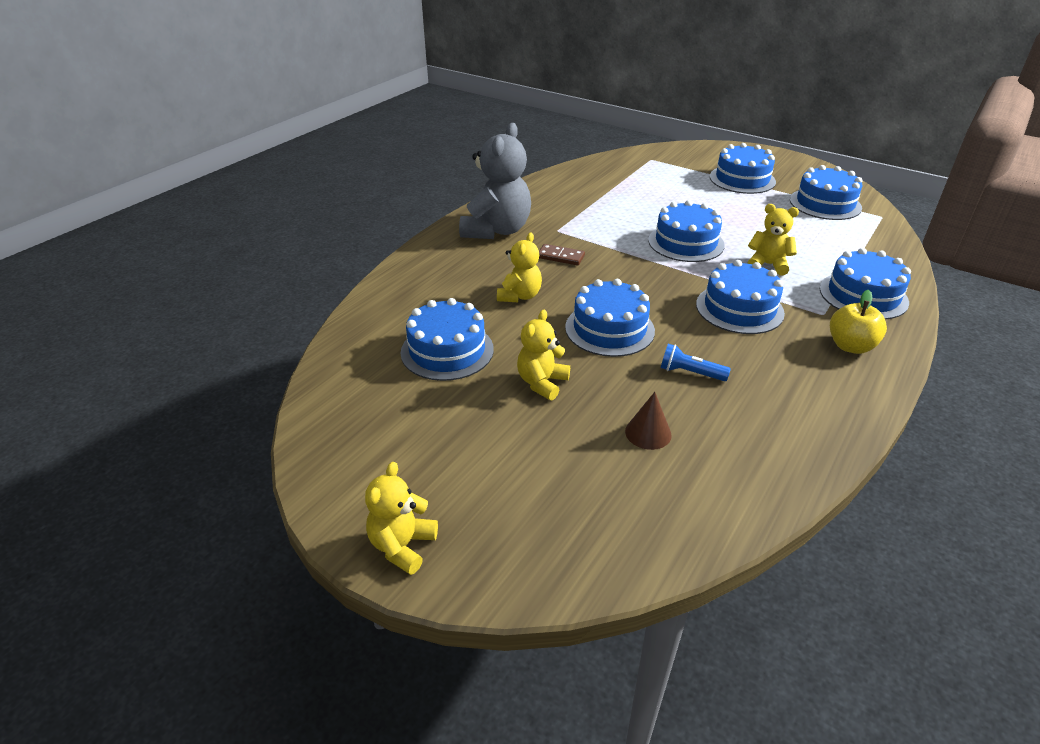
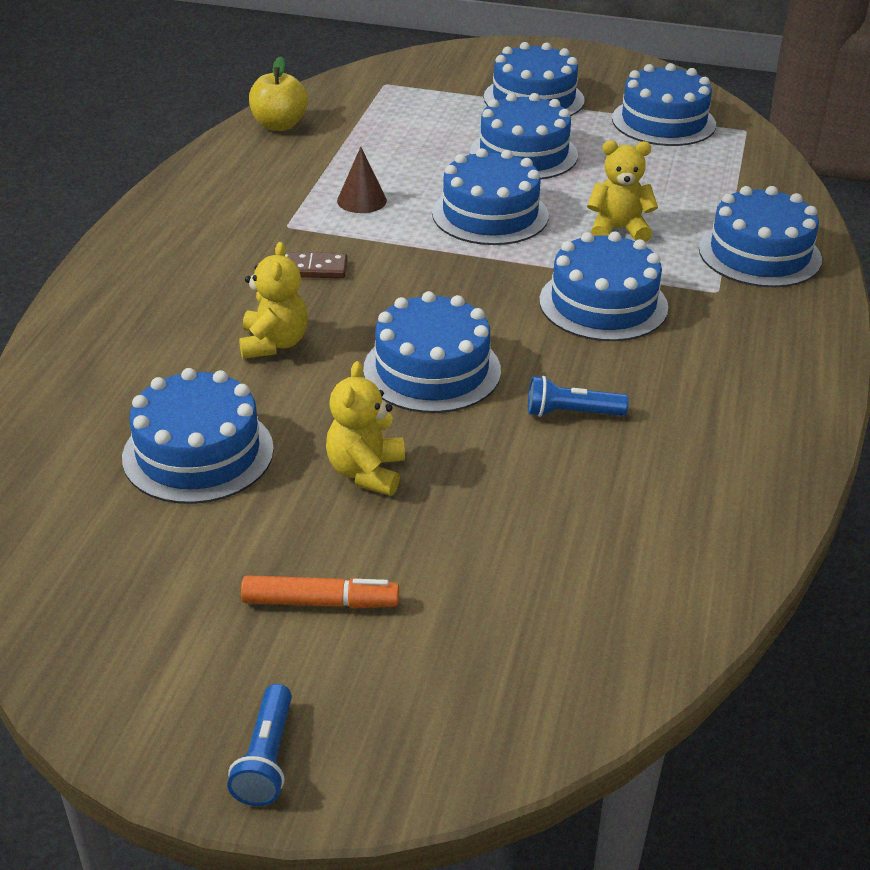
camera: 20 degrees left, 0 degrees up
(402, 546) = (266, 758): yellow teddy bear -> blue flashlight
(479, 456) = (320, 602): none -> orange marker
(497, 230) = (189, 241): grey teddy bear -> none
(648, 433) = (547, 512): brown cone -> brown cone (361, 200)
(722, 210) = (523, 154): none -> blue cake
(850, 346) = (767, 331): yellow apple -> yellow apple (279, 125)

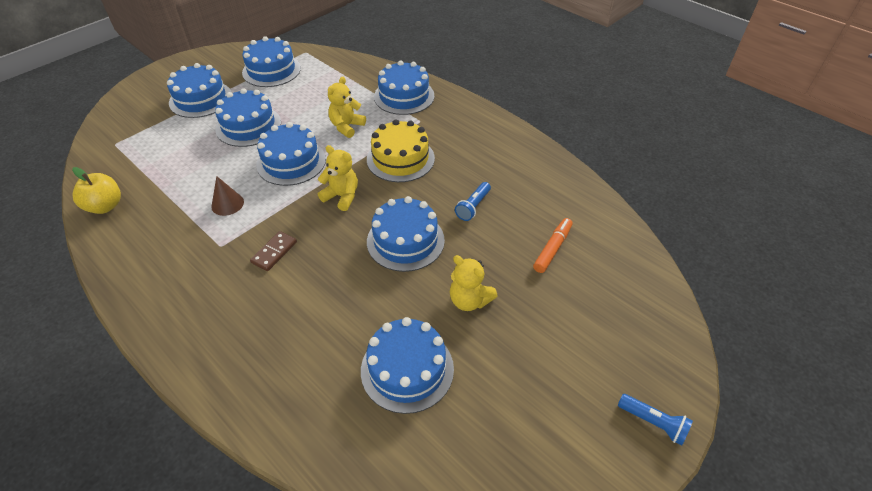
camera: 60 degrees left, 10 degrees up
(274, 344) = (332, 296): yellow teddy bear -> yellow teddy bear (342, 196)
(320, 602) = (556, 358): orange marker -> orange marker (552, 249)
(603, 304) = (400, 159): blue cake -> yellow cake

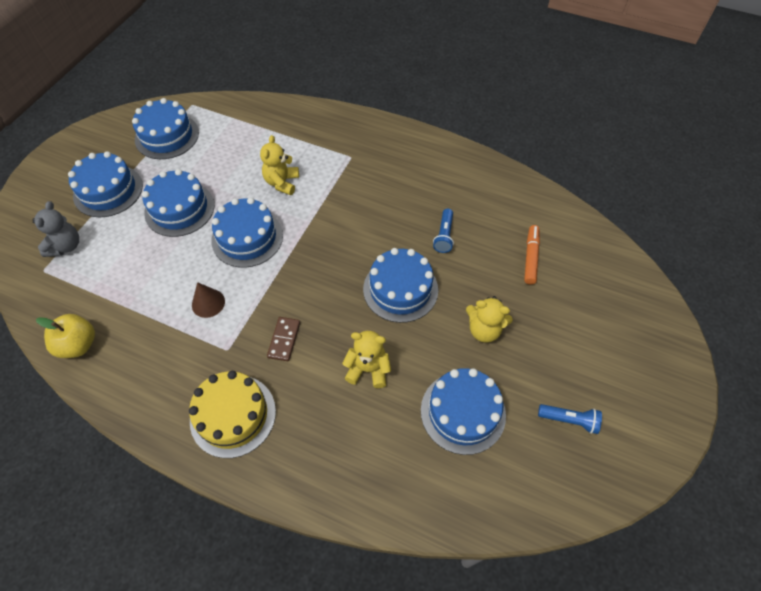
camera: 20 degrees left, 10 degrees up
(143, 131) = (66, 246): none -> grey teddy bear
(342, 196) = (317, 261): yellow teddy bear -> yellow teddy bear (368, 369)
(400, 159) = (353, 204): yellow cake -> yellow cake (233, 415)
(404, 96) = (321, 132): blue cake -> none
(653, 423) = (672, 389): blue flashlight -> blue flashlight (569, 420)

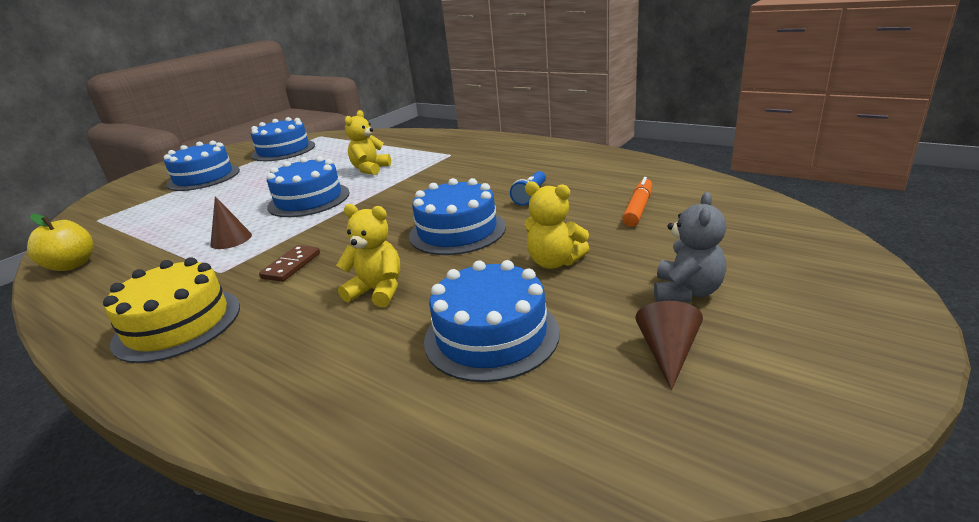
camera: 15 degrees right, 30 degrees down
(66, 246) = (133, 206): grey teddy bear -> grey teddy bear (686, 292)
(179, 209) = (258, 185): blue cake -> none
(569, 420) = (668, 352): blue flashlight -> brown cone

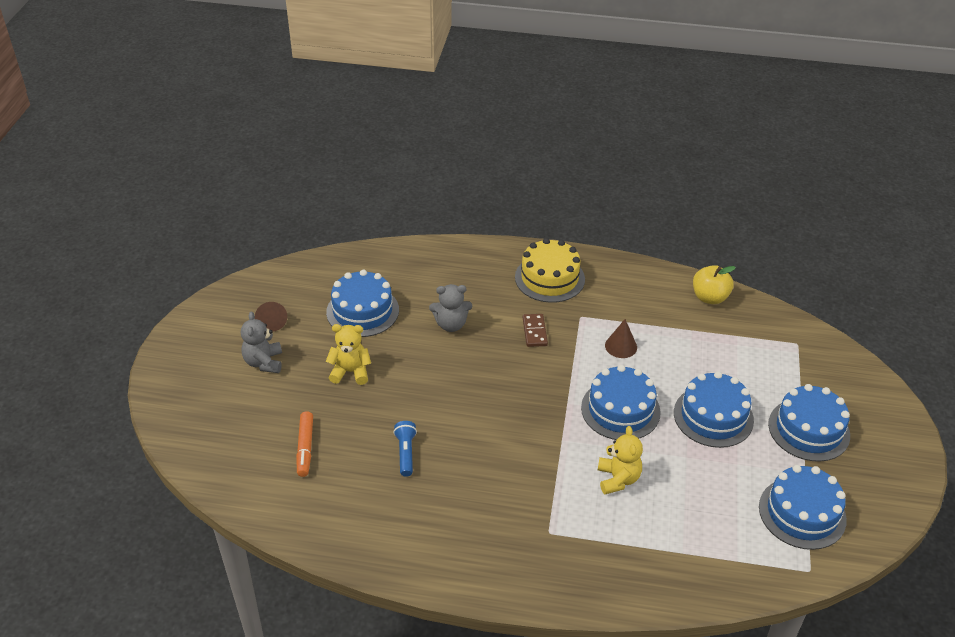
camera: 150 degrees right, 15 degrees up
(377, 291) = (451, 324): yellow teddy bear -> grey teddy bear
(457, 231) = (440, 391): blue cake -> blue cake (713, 416)

